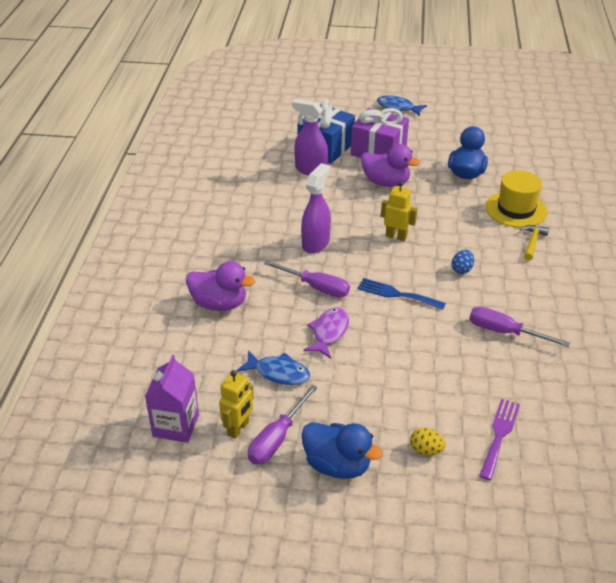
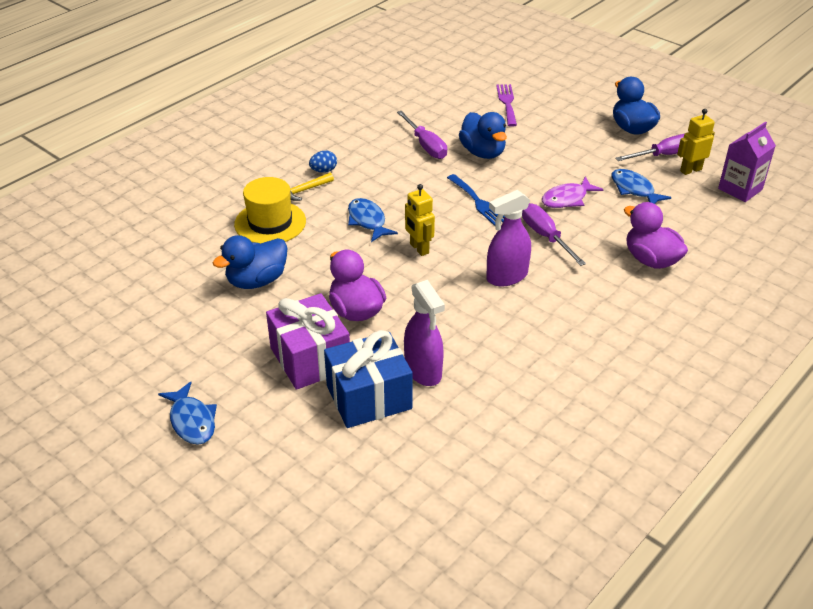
camera: 145 degrees left, 0 degrees up
(426, 450) = (564, 114): yellow egg -> none
(448, 349) = (483, 152): none -> blue duck
(456, 240) = (367, 221): none -> blue fish
(461, 269) = (397, 196): blue egg -> blue egg (323, 171)
(499, 435) = (507, 103): purple fork -> purple fork turned 120 degrees clockwise

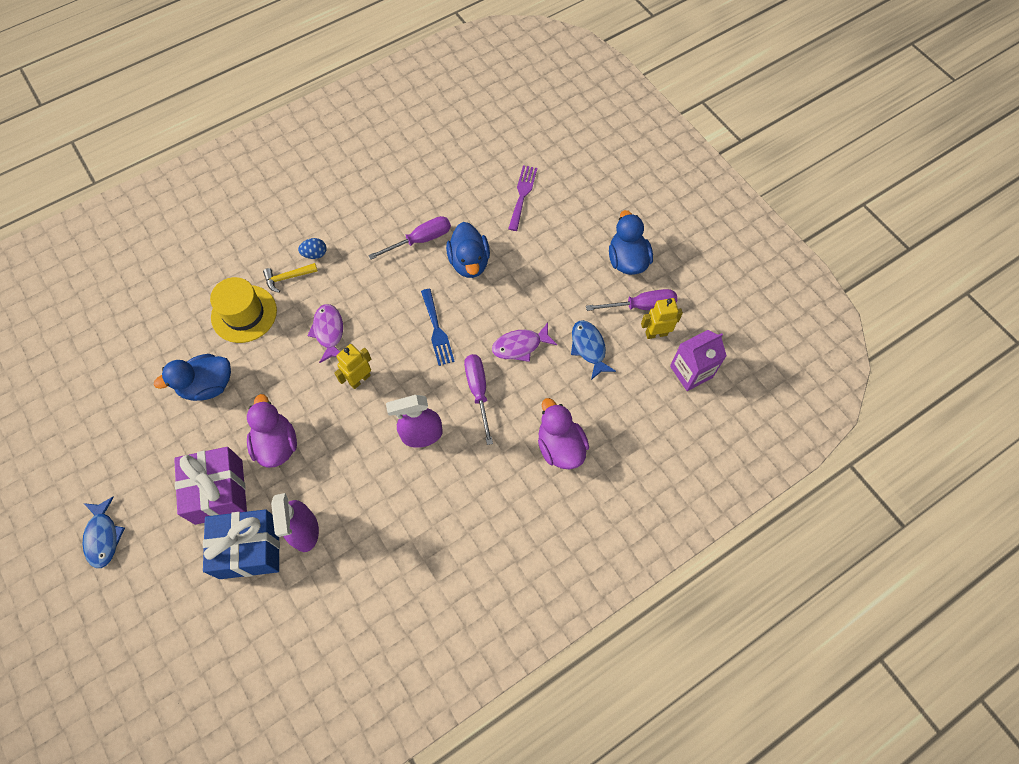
camera: 15 degrees right, 25 degrees up
(367, 221) = (329, 332): blue fish -> purple fish
(419, 248) = (359, 379): yellow robot -> yellow robot turned 60 degrees clockwise
(426, 145) = (420, 240): purple screwdriver -> purple screwdriver turned 105 degrees counterclockwise

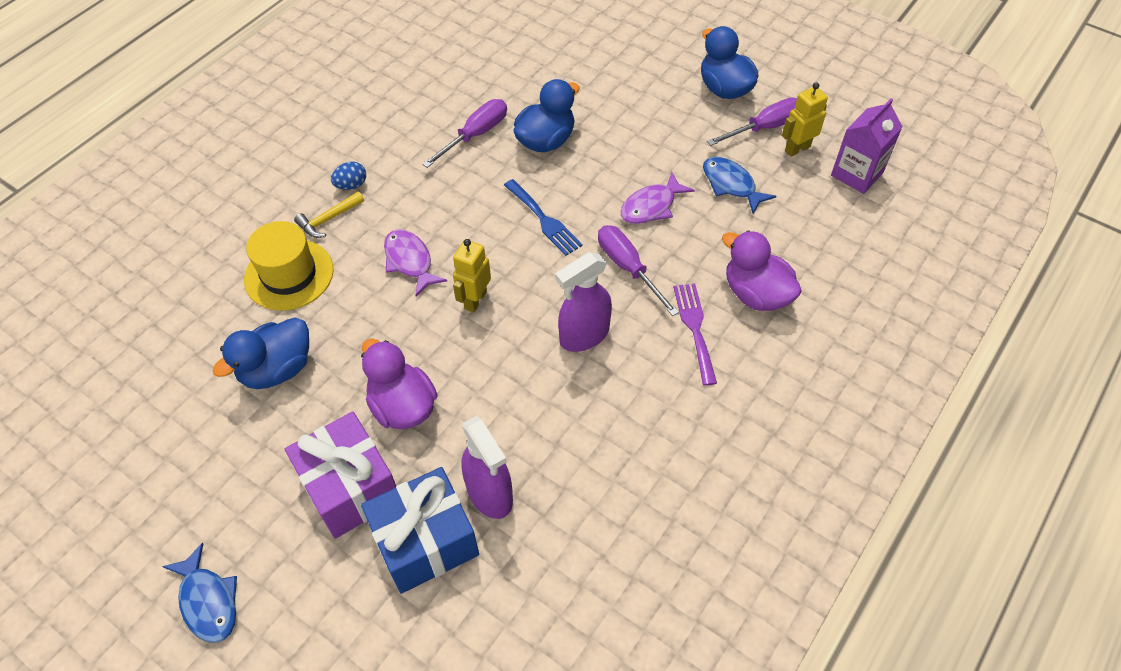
camera: 20 degrees left, 10 degrees down
(469, 262) = (546, 141): blue duck -> blue duck turned 105 degrees counterclockwise
(522, 195) = (571, 59): purple fork -> purple fork (695, 328)

